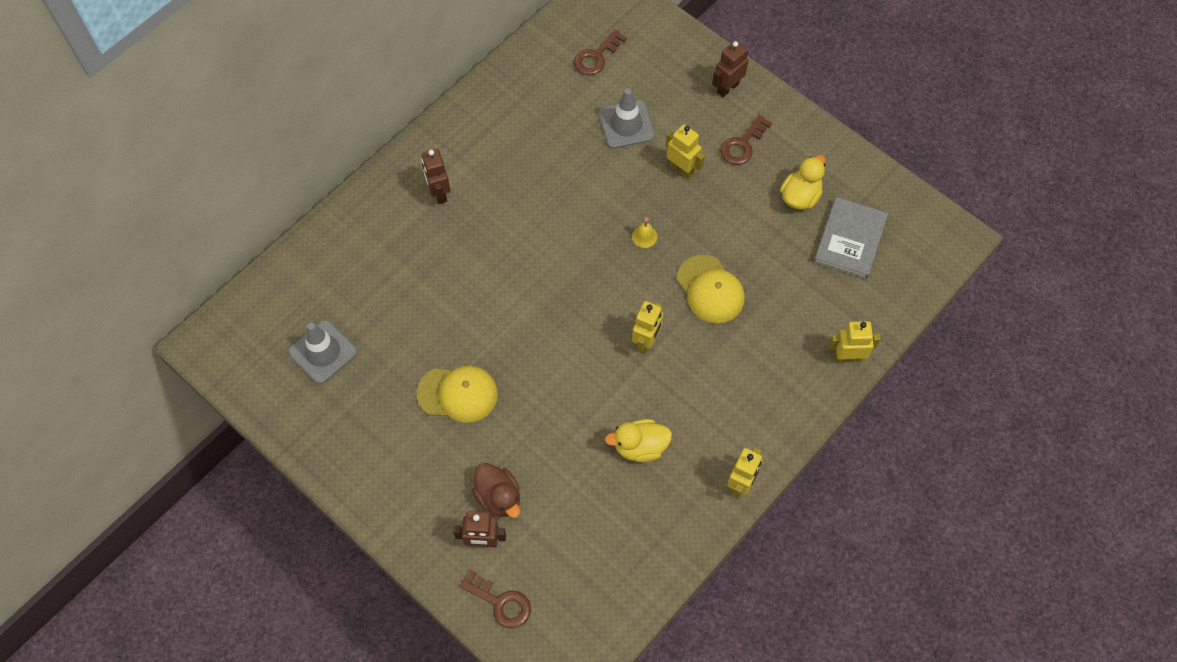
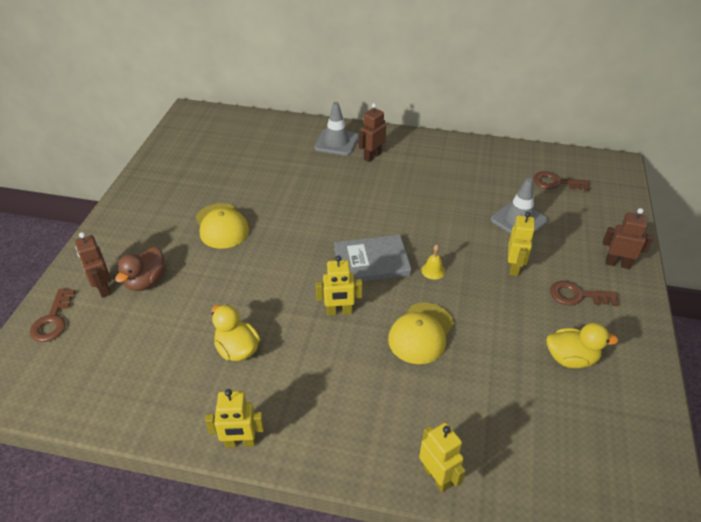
camera: 60 degrees right, 20 degrees down
(323, 352) = (215, 156): grey traffic cone -> grey traffic cone (336, 142)
(850, 240) = (566, 420): grey book -> grey book (371, 262)

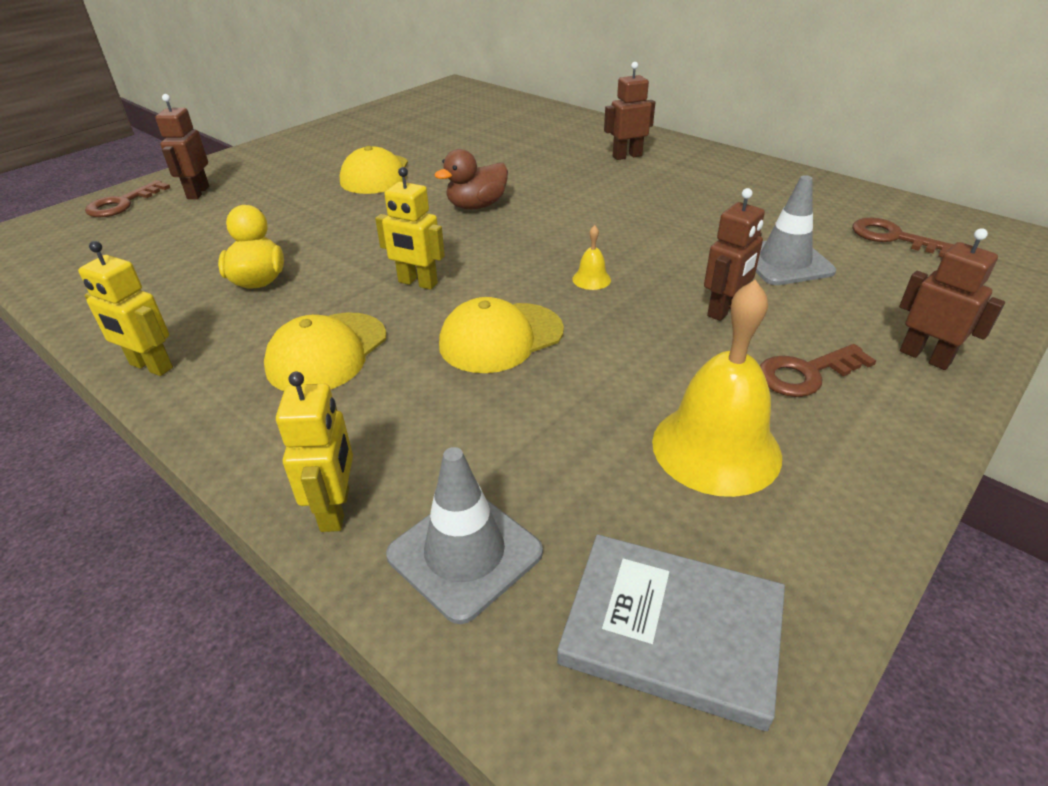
camera: 30 degrees right, 5 degrees down
(146, 281) = (243, 198): brown duck -> brown duck (476, 206)
(336, 142) = (594, 136): grey traffic cone -> grey traffic cone (465, 553)
(336, 385) = (327, 353): none -> yellow cap
(371, 262) = (515, 248): grey book -> grey book (671, 630)
(514, 267) = (724, 310): yellow robot -> brown robot
(571, 358) = (716, 448): yellow duck -> yellow bell
(577, 295) = (806, 374): brown key -> brown key turned 60 degrees counterclockwise

